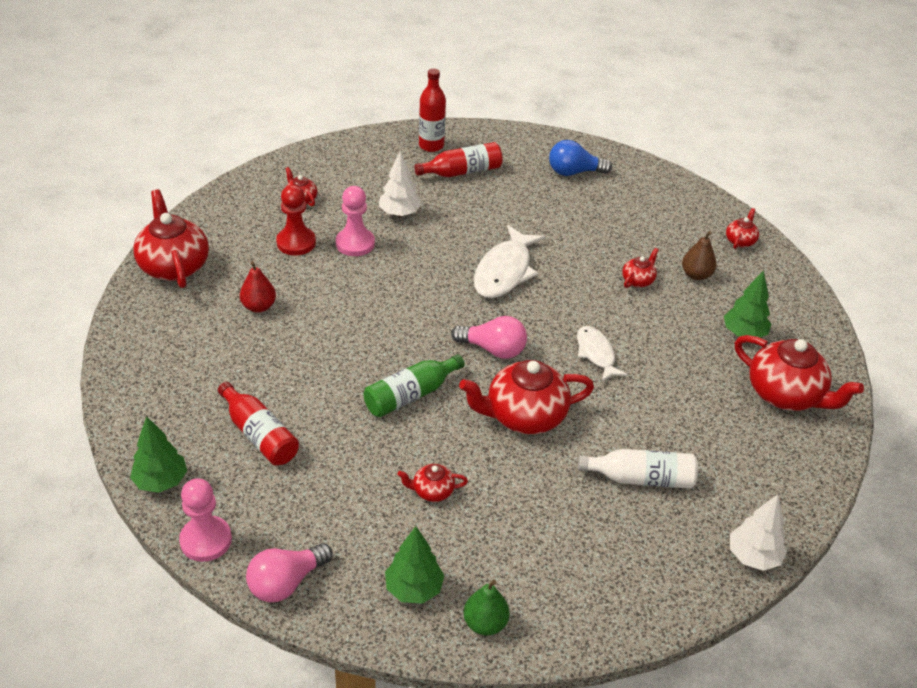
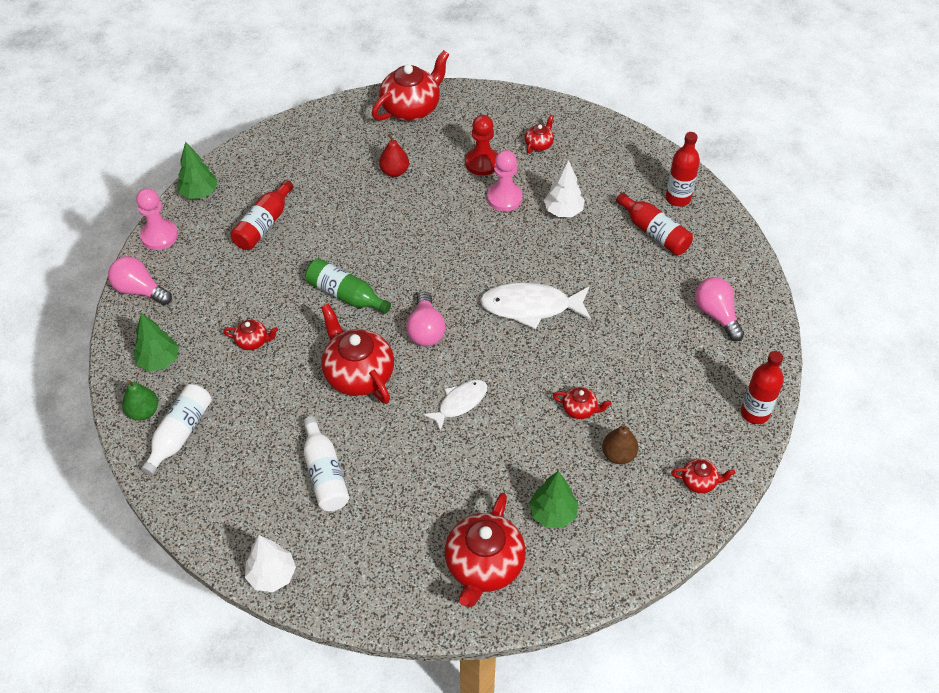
camera: 70 degrees right, 10 degrees up
(432, 491) = (253, 341): red teapot -> red teapot turned 120 degrees clockwise
(534, 594) = (180, 434): none -> white bottle
(574, 172) = (716, 315): blue light bulb -> pink light bulb
(684, 189) = (755, 413): none -> red bottle

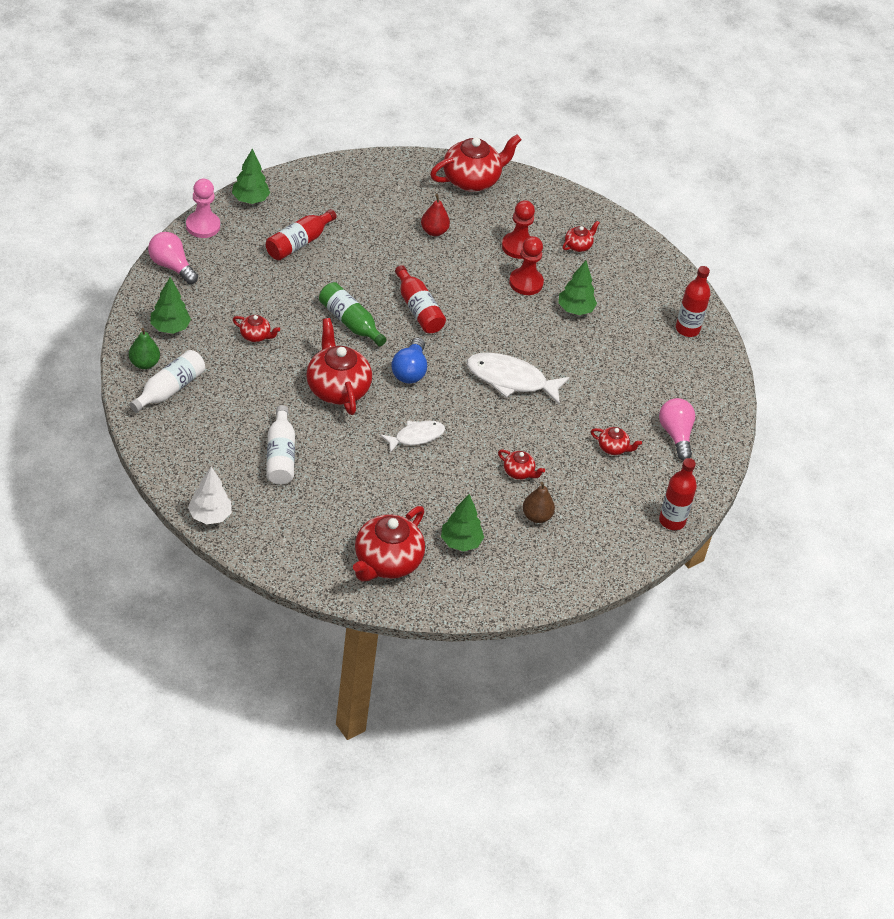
camera: 10 degrees right, 5 degrees down
(425, 330) = (409, 371): pink light bulb -> blue light bulb
(504, 198) = (526, 283): pink pawn -> red pawn
(563, 211) = (575, 309): white tree -> green tree
(654, 232) = (651, 351): red bottle -> red bottle (418, 309)
(699, 482) = (597, 557): red teapot -> red teapot (613, 448)

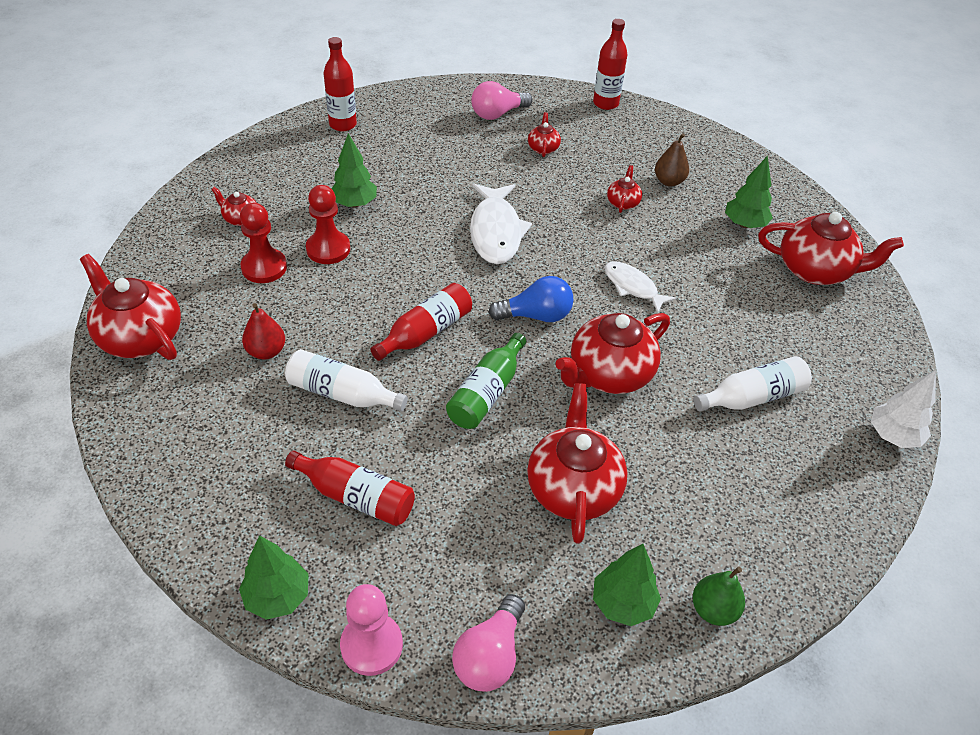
camera: 105 degrees left, 0 degrees up
(169, 389) = (737, 556): white bottle -> white bottle (342, 393)
(255, 336) = (573, 488): red teapot -> red teapot, size x2.10

